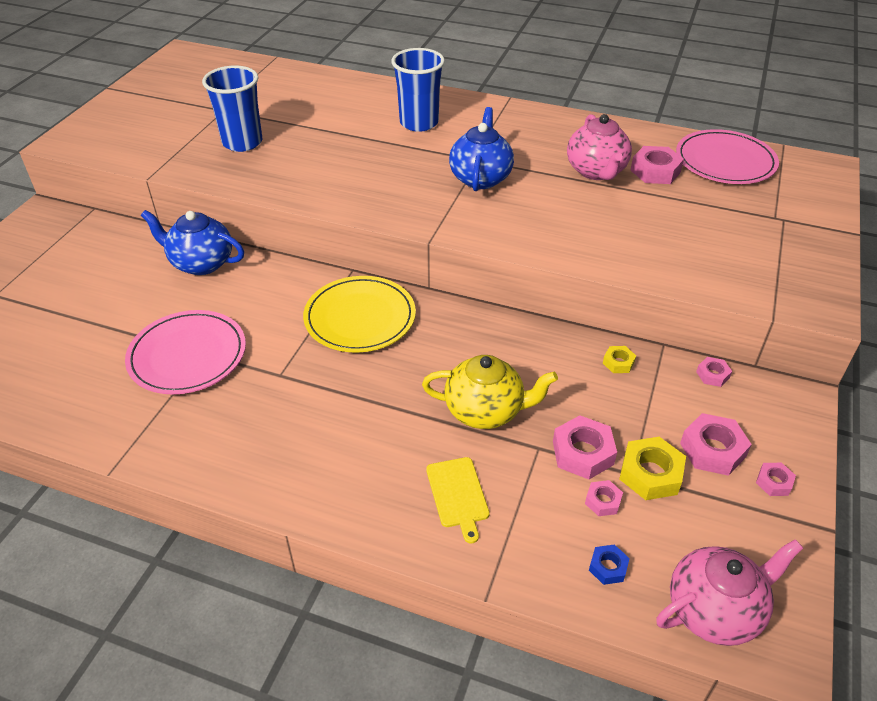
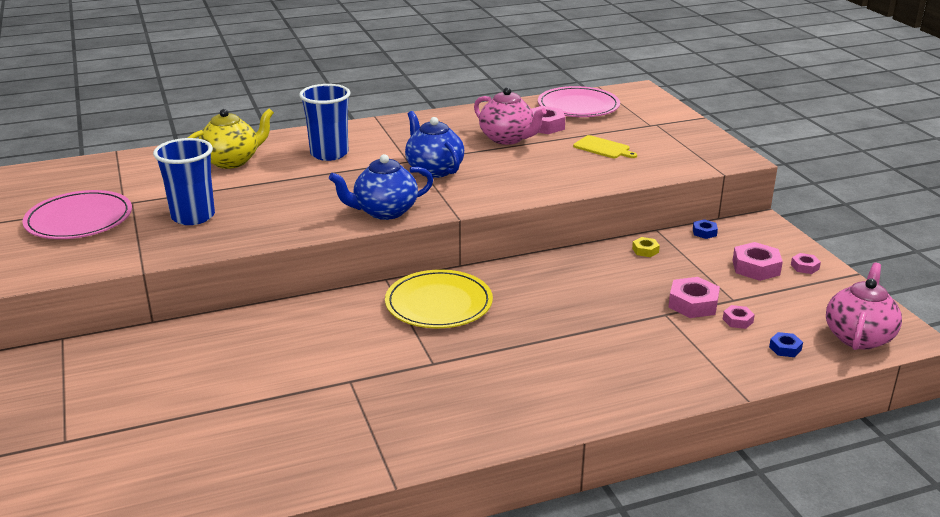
camera: 40 degrees left, 15 degrees down
(187, 355) = (337, 388): pink plate -> pink plate (79, 220)
(201, 263) = (245, 329): blue teapot -> blue teapot (384, 211)
(458, 495) = (656, 361): yellow cutting board -> yellow cutting board (603, 148)
(485, 411) = (606, 312): yellow teapot -> yellow teapot (232, 161)
(650, 474) = (742, 295): yellow nut -> none
(712, 375) = (704, 232): pink nut -> blue nut

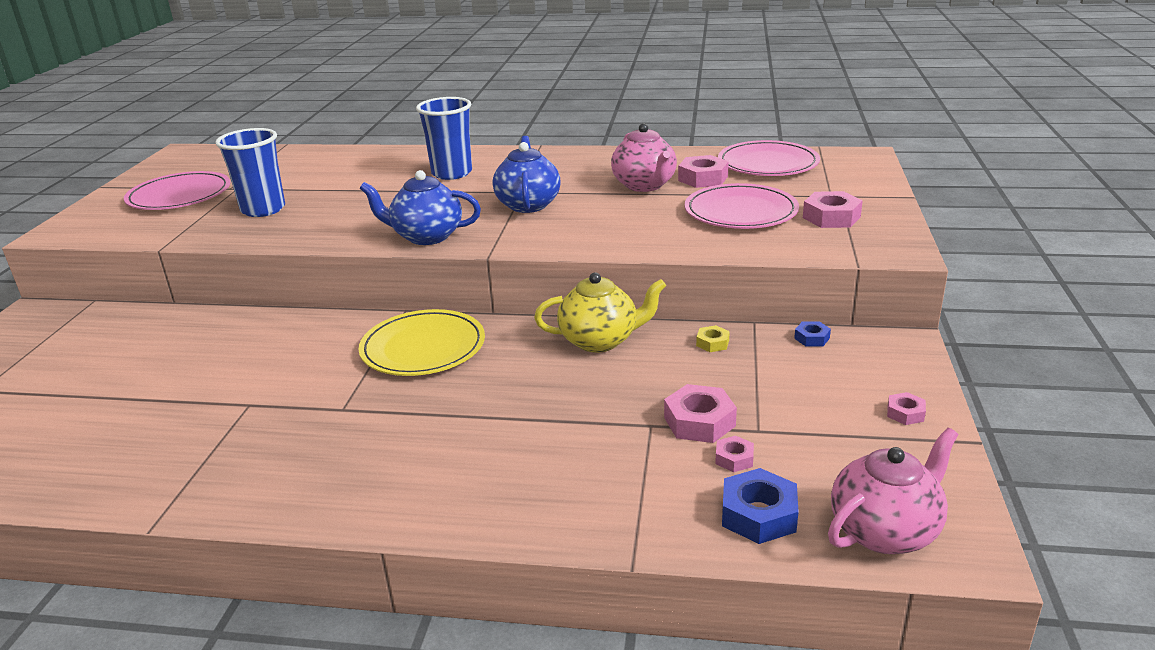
camera: 30 degrees right, 0 degrees up
(232, 161) = (361, 167): yellow teapot -> yellow teapot (600, 341)
(603, 148) = (740, 212): yellow cutting board -> pink plate
(756, 267) = (834, 397): pink nut -> pink nut (831, 217)
(785, 348) = (758, 514): blue nut -> blue nut, size x1.81

